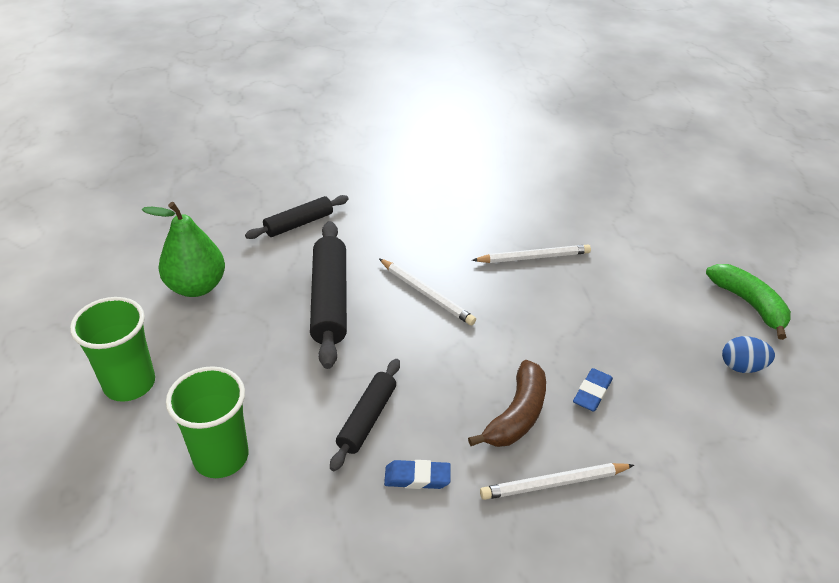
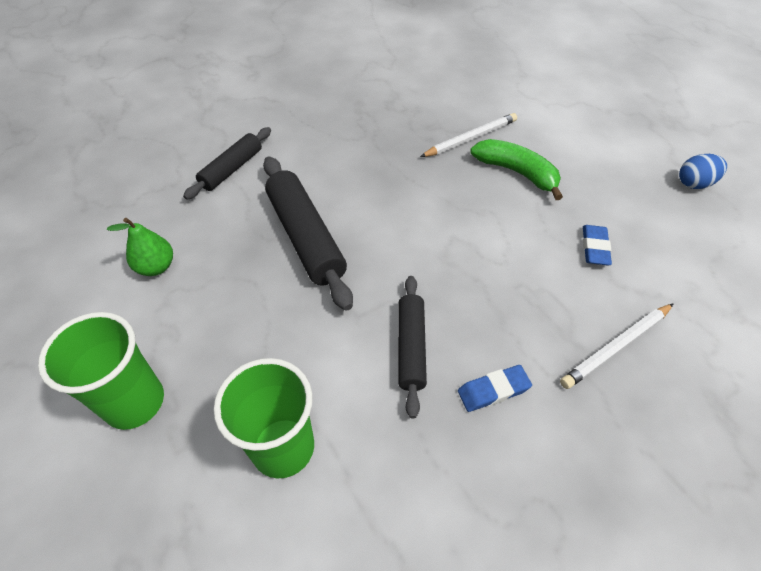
camera: 20 degrees left, 10 degrees up
(196, 286) = (156, 267): green pear -> green pear, size x0.61
(426, 294) = (396, 202): white pencil -> none
(516, 415) = (544, 292): brown banana -> none
(748, 304) = (665, 128): green banana -> green banana (516, 172)

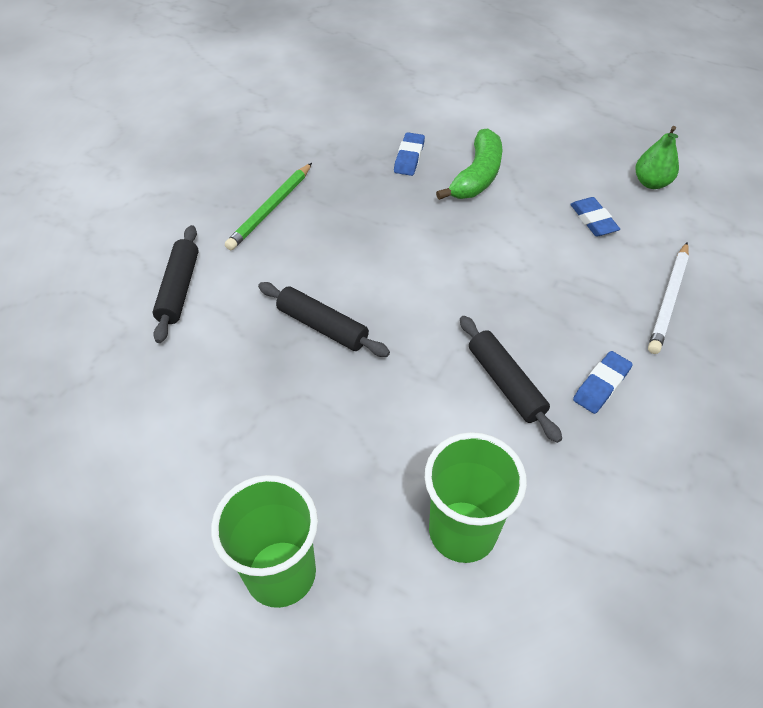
camera: 30 degrees left, 0 degrees up
(156, 267) = (183, 431): green pear -> green pear (651, 183)
(305, 237) = (322, 326): black rolling pin -> black rolling pin, size x0.63
(336, 138) = (270, 209): none -> green pencil
(471, 138) = (409, 157): white pencil -> blue eraser
(516, 172) = (477, 176): green banana -> green banana turned 105 degrees clockwise
(694, 183) = (632, 127): blue egg -> none

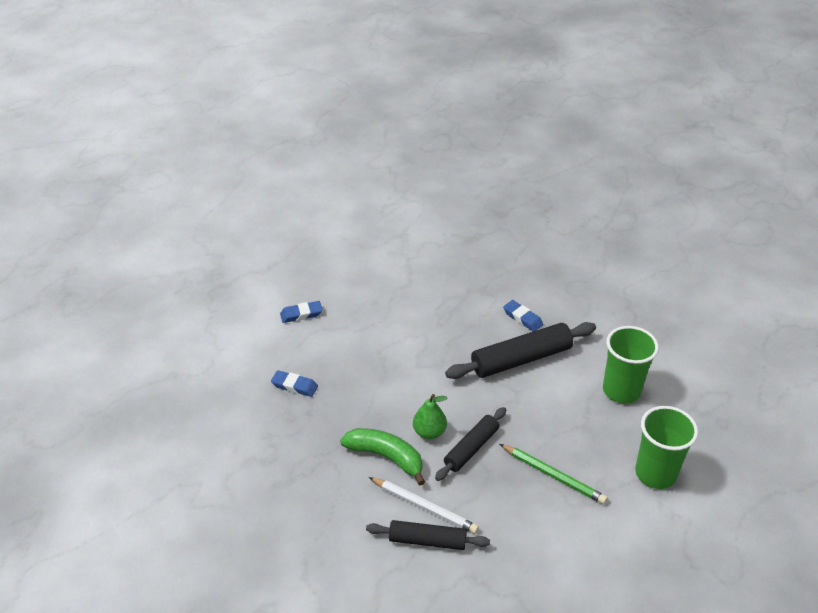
camera: 85 degrees left, 10 degrees down
(270, 209) = (341, 480): green pencil -> green pencil (553, 475)
(477, 176) = (326, 348): green banana -> green banana (386, 457)
(505, 383) = (521, 359): black rolling pin -> black rolling pin, size x1.60
(593, 220) = (384, 296): blue eraser -> blue eraser (301, 314)
(651, 183) = (351, 262): green pear -> green pear (429, 432)
(668, 300) = (458, 277): white pencil -> white pencil (424, 507)

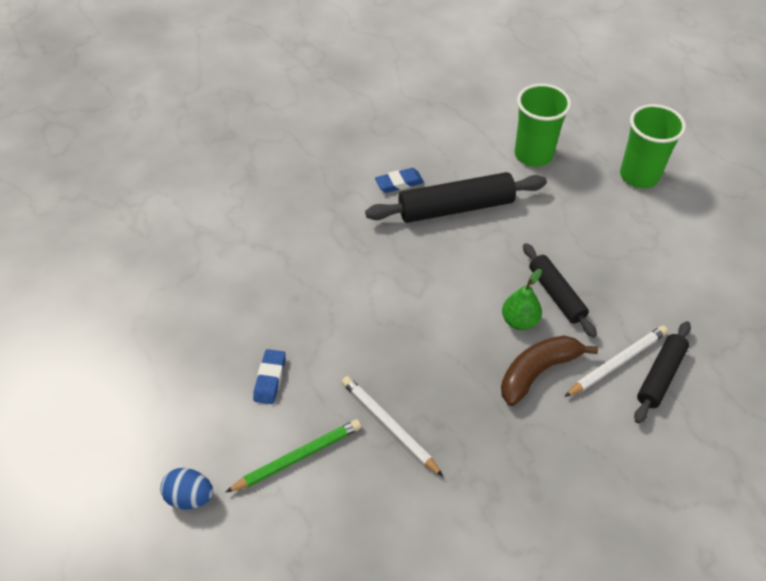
camera: 65 degrees left, 10 degrees up
(199, 312) = (190, 497): none -> blue egg
(294, 386) = (389, 426): blue eraser -> white pencil
(386, 457) = (537, 372): green banana -> brown banana
(521, 359) = (456, 207): black rolling pin -> black rolling pin turned 75 degrees clockwise
(553, 475) = (615, 245): green pencil -> green pencil (298, 457)

